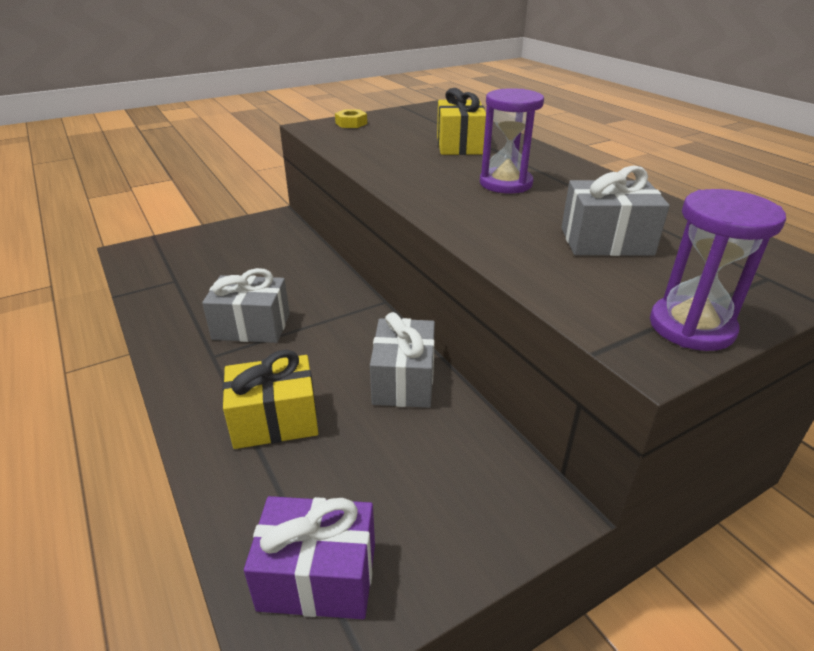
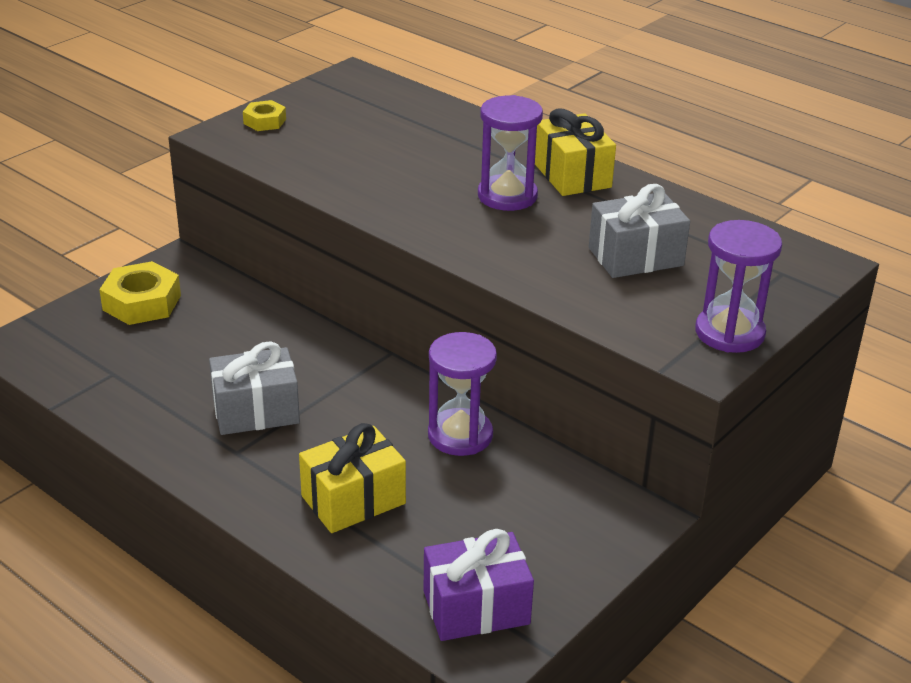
camera: 20 degrees left, 0 degrees up
(233, 239) = (142, 302): none -> yellow nut
(403, 381) = (460, 435): grey gift -> purple hourglass
(459, 145) = (425, 142): yellow gift -> yellow gift (572, 175)

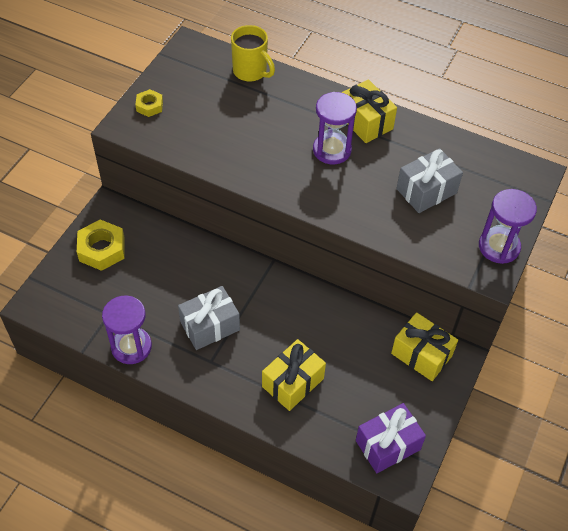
camera: 15 degrees left, 20 degrees up
(426, 108) = (251, 72): none -> yellow mug
(460, 435) = (337, 318): purple hourglass -> purple hourglass (131, 346)
(580, 502) = (421, 354): none -> yellow gift

